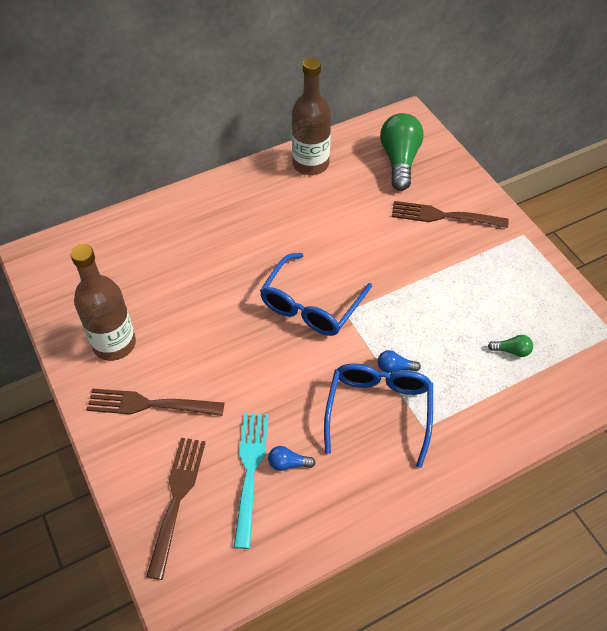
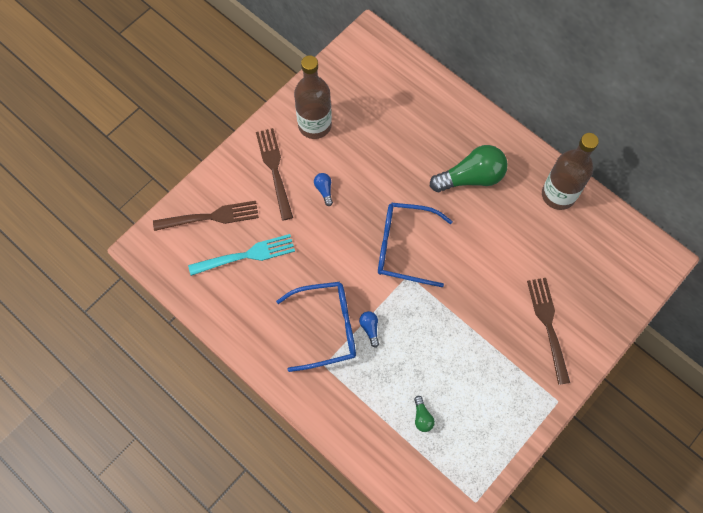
camera: 70 degrees right, 15 degrees up
(288, 463) = (261, 278): blue light bulb -> blue light bulb (324, 190)
(399, 160) = (600, 268): green light bulb -> green light bulb (471, 177)

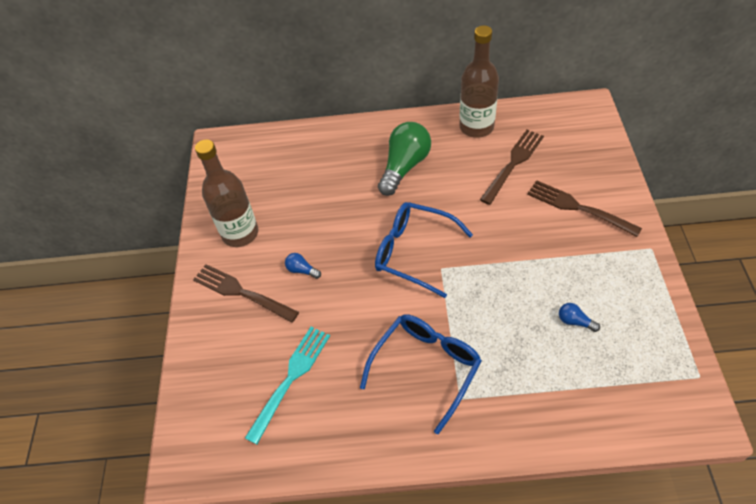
camera: 40 degrees left, 15 degrees down
(210, 217) = (222, 380): brown fork -> brown fork (513, 164)
(370, 328) = (460, 333): blue light bulb -> blue light bulb (575, 321)
(404, 247) = (414, 252): blue glasses -> blue glasses turned 60 degrees clockwise
(422, 417) = (582, 357): green light bulb -> none

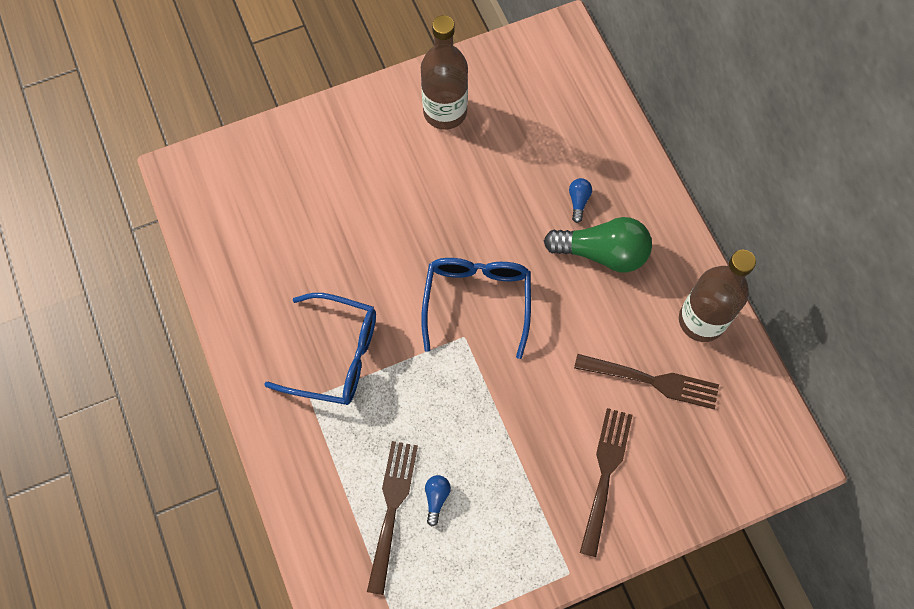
camera: 65 degrees right, 15 degrees up
(242, 293) = (371, 146): brown fork -> brown fork (392, 510)
(290, 379) = (286, 230): turquoise fork -> none
(302, 270) = (416, 193): blue light bulb -> blue light bulb (578, 201)

